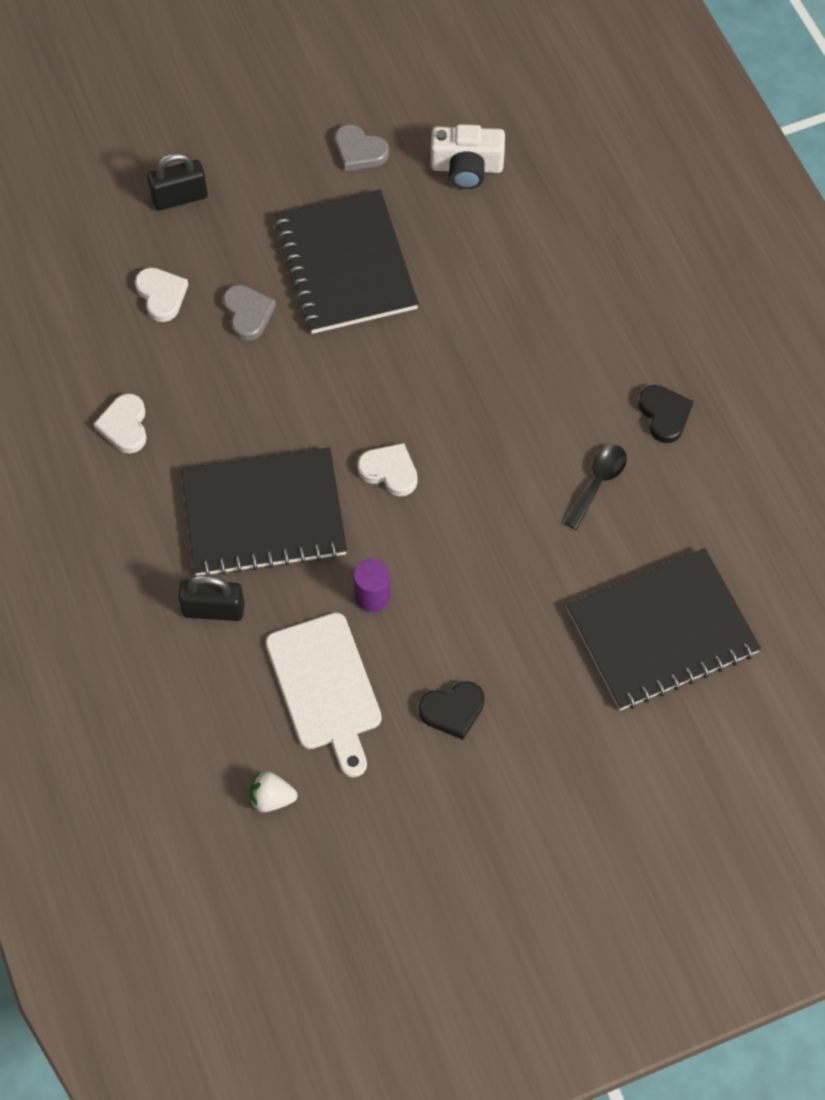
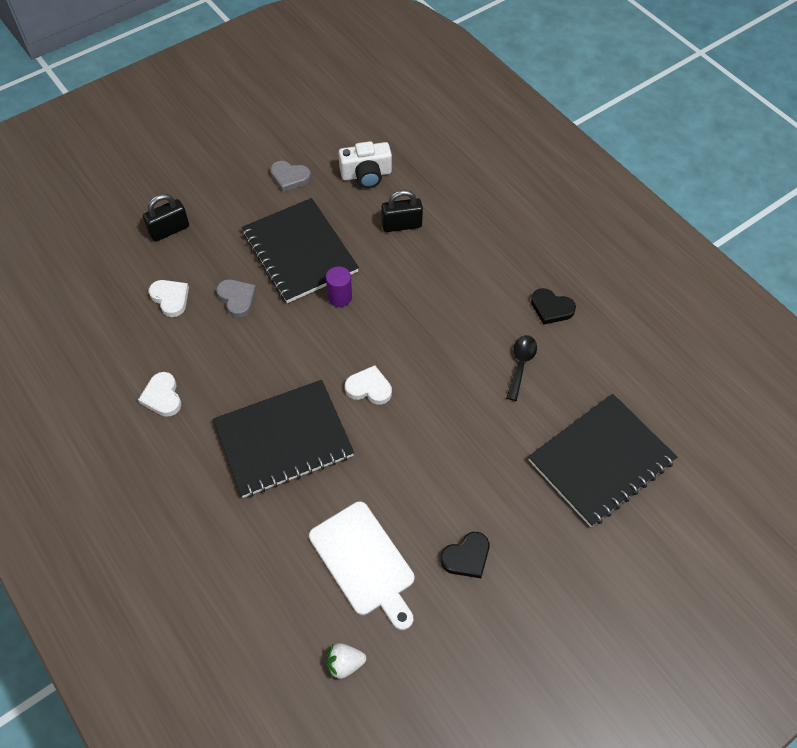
camera: 15 degrees left, 5 degrees down
(214, 609) = (262, 521): black padlock -> black padlock (401, 225)
(372, 596) = (381, 482): purple cylinder -> purple cylinder (340, 297)
(664, 415) = (551, 308): black heart -> black heart turned 150 degrees clockwise

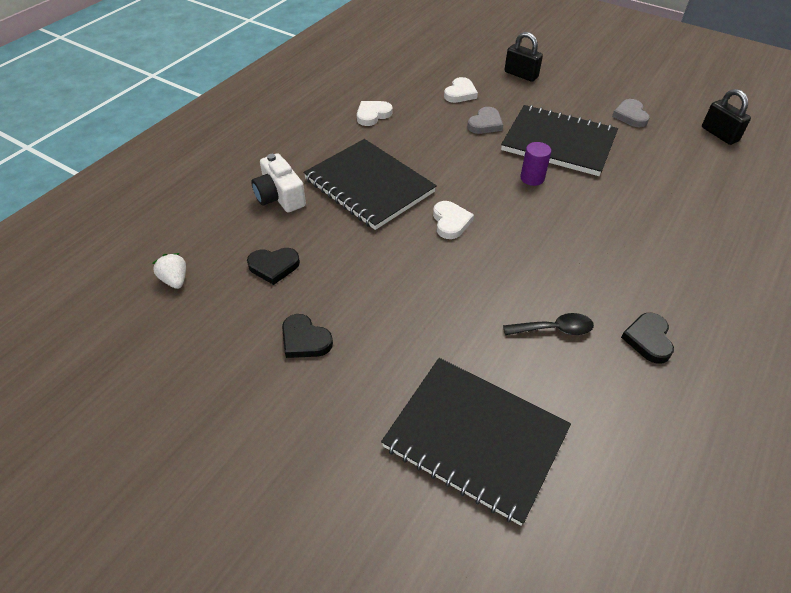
camera: 70 degrees right, 10 degrees down
(299, 252) = (558, 142): black notebook -> black notebook turned 75 degrees clockwise
(364, 562) = (274, 266): white cutting board -> black heart
(366, 174) = (681, 157): white camera -> white camera (280, 196)
(401, 225) = (646, 195): black padlock -> black padlock (719, 134)

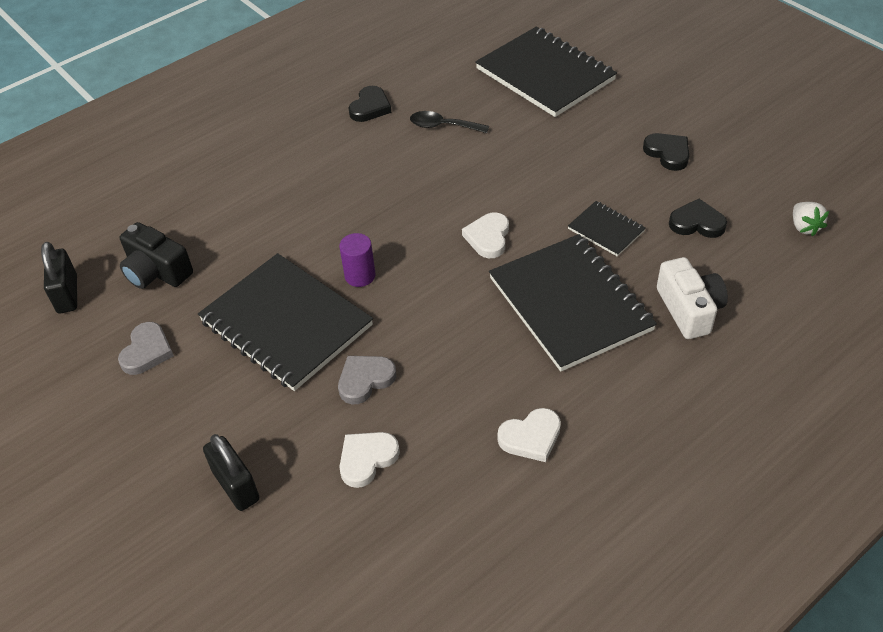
camera: 160 degrees left, 0 degrees up
(354, 246) = (606, 230): none -> black notebook
(678, 156) = (156, 271): none -> black camera

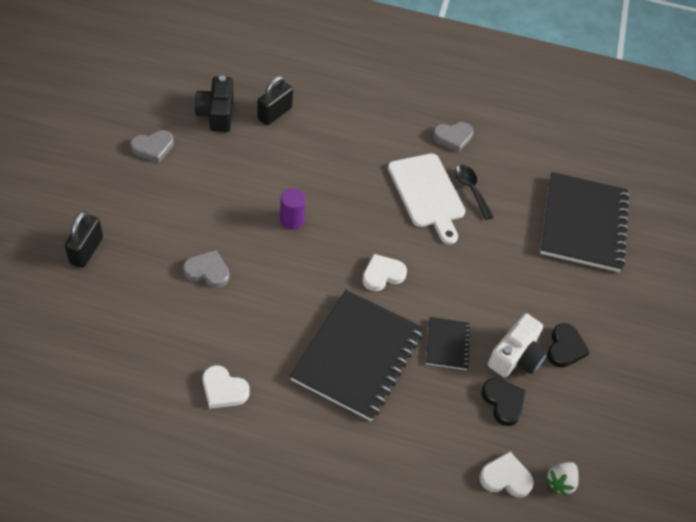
camera: 45 degrees right, 5 degrees up
(67, 294) = (168, 83): black padlock -> black padlock (274, 113)
(286, 323) = (223, 203): black notebook -> none
(367, 459) = (147, 306): white heart -> white heart (505, 477)
(370, 107) = (453, 137): black heart -> grey heart
(420, 158) = (427, 194): none -> white cutting board
(689, 309) = (408, 436): white camera -> white camera (516, 356)

